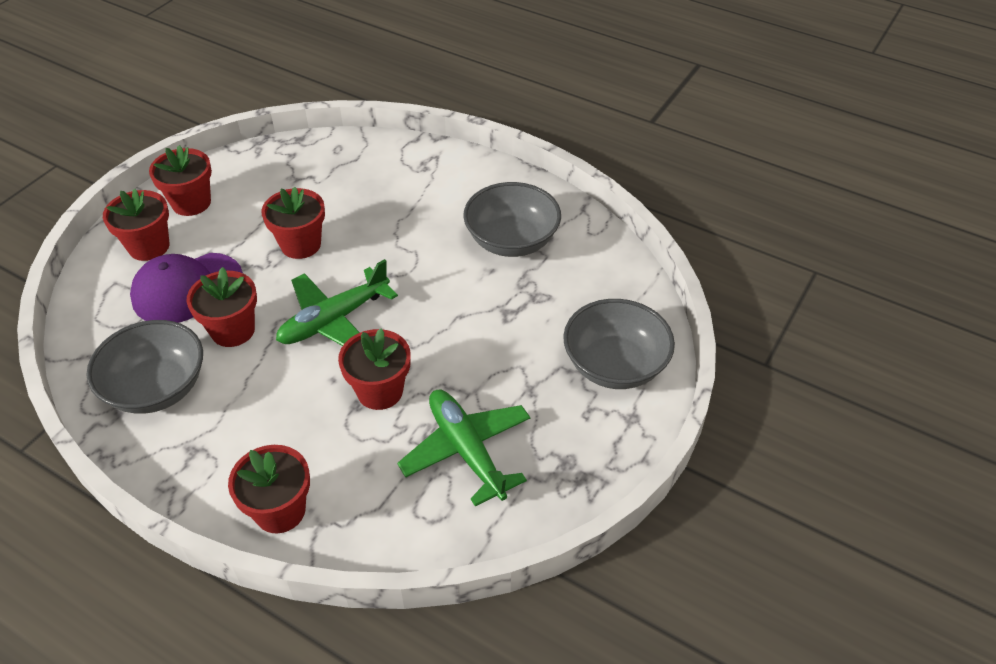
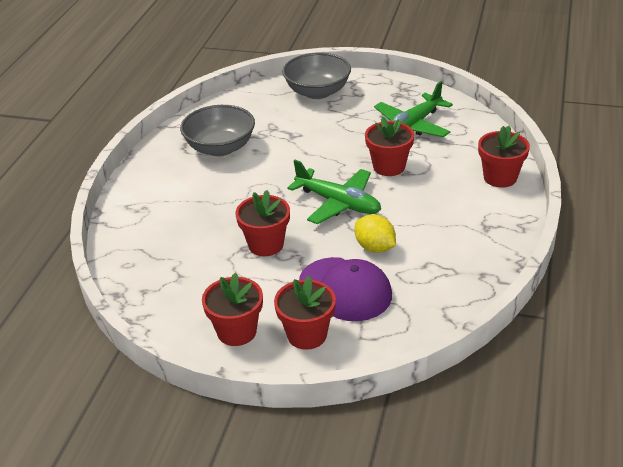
camera: 105 degrees left, 10 degrees down
(157, 388) = (450, 264): grey bowl -> none
(233, 330) = (375, 247): red flower pot -> yellow lemon

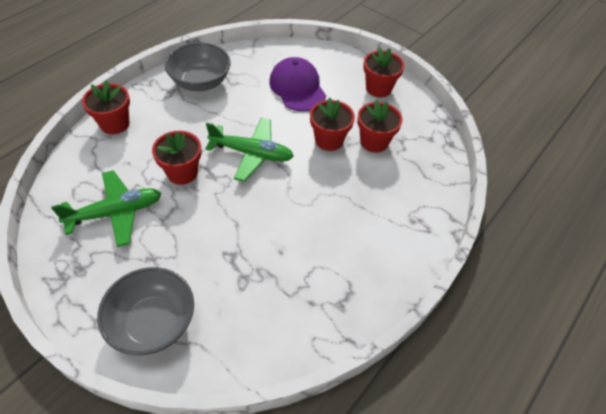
camera: 160 degrees left, 15 degrees up
(220, 148) = (313, 271): grey bowl -> grey bowl (200, 82)
(307, 335) = (338, 71): red flower pot -> red flower pot (374, 142)
(338, 203) = (252, 154): green plane -> green plane turned 135 degrees clockwise
(375, 247) = (256, 107): yellow lemon -> none

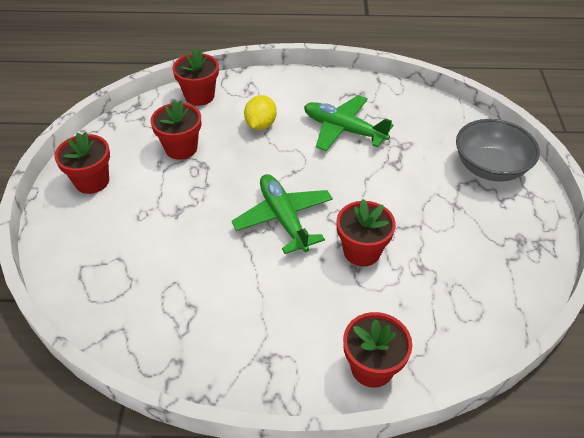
camera: 125 degrees left, 5 degrees down
(116, 213) = (454, 262): green plane -> green plane (343, 130)
(200, 82) = (221, 342): grey bowl -> none
(297, 87) = (148, 244): purple cap -> none
(329, 140) = (209, 177): red flower pot -> red flower pot (199, 96)
(361, 201) = (260, 125): none -> yellow lemon

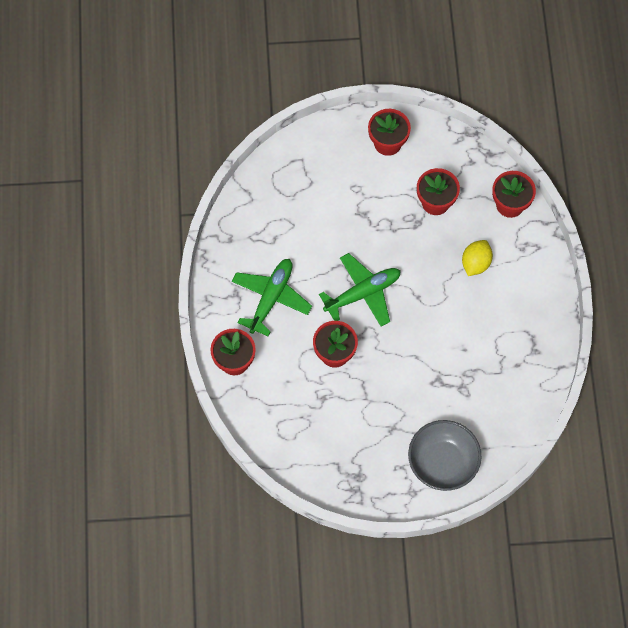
camera: 85 degrees right, 20 degrees up
(260, 125) = (475, 263): yellow lemon -> yellow lemon turned 75 degrees counterclockwise
(343, 130) = (478, 335): green plane -> green plane (271, 298)

